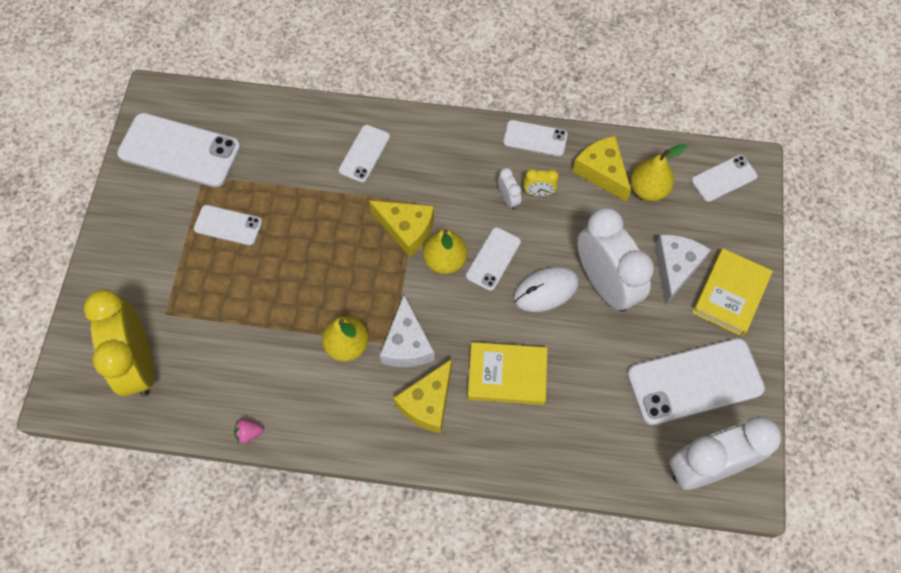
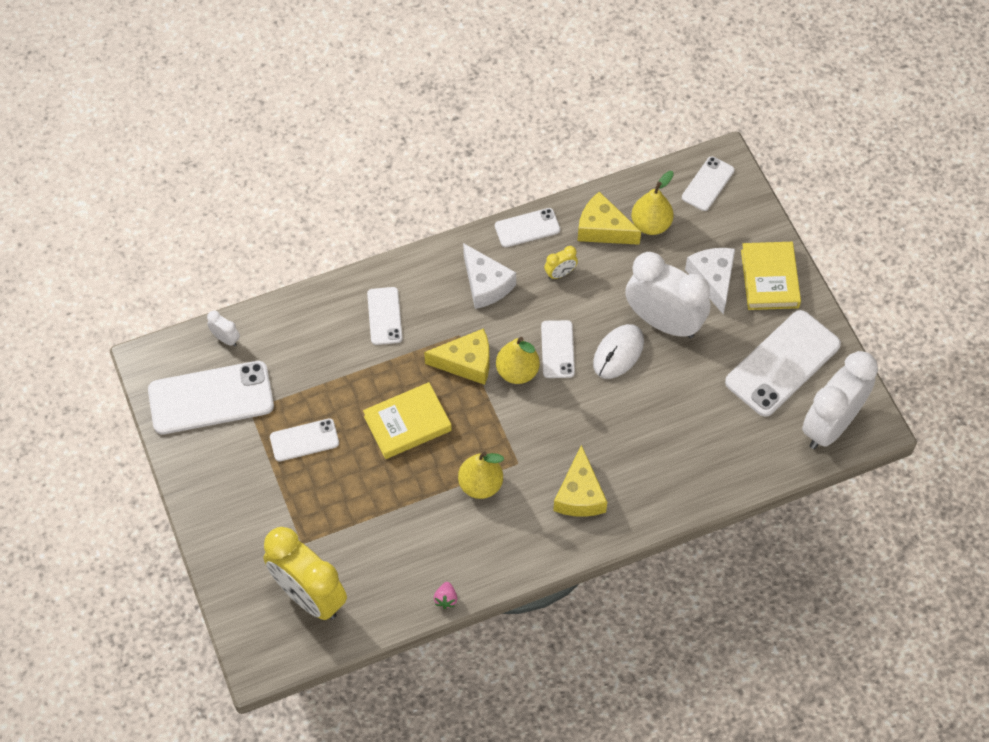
camera: 30 degrees left, 5 degrees down
(249, 433) = (446, 599): pink strawberry -> pink strawberry turned 45 degrees counterclockwise
(407, 344) = (531, 457): white cheese -> white cheese (486, 284)
(507, 375) = (630, 438): yellow book -> yellow book (407, 423)
(508, 199) = (537, 292): white clock -> white clock (226, 339)

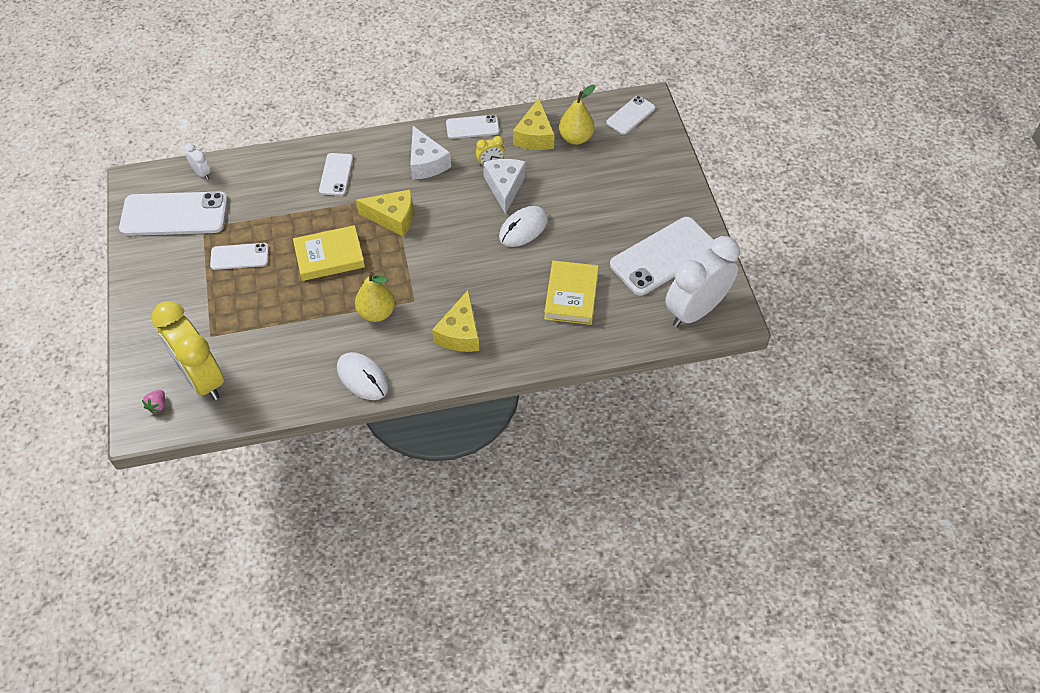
camera: 10 degrees right, 5 degrees down
(446, 599) = (319, 399): pink strawberry -> pink strawberry (157, 405)
(486, 565) = (362, 378): none -> white mouse
(517, 372) = (433, 230): yellow pear -> none
(557, 349) = (472, 218): white phone -> none
(603, 229) = (535, 136): yellow cheese -> yellow cheese turned 120 degrees counterclockwise
(664, 322) = (568, 211): white clock -> none
(713, 280) = (618, 185): white cheese -> white cheese (504, 187)
(769, 279) = (666, 191): yellow book -> yellow book (571, 295)

